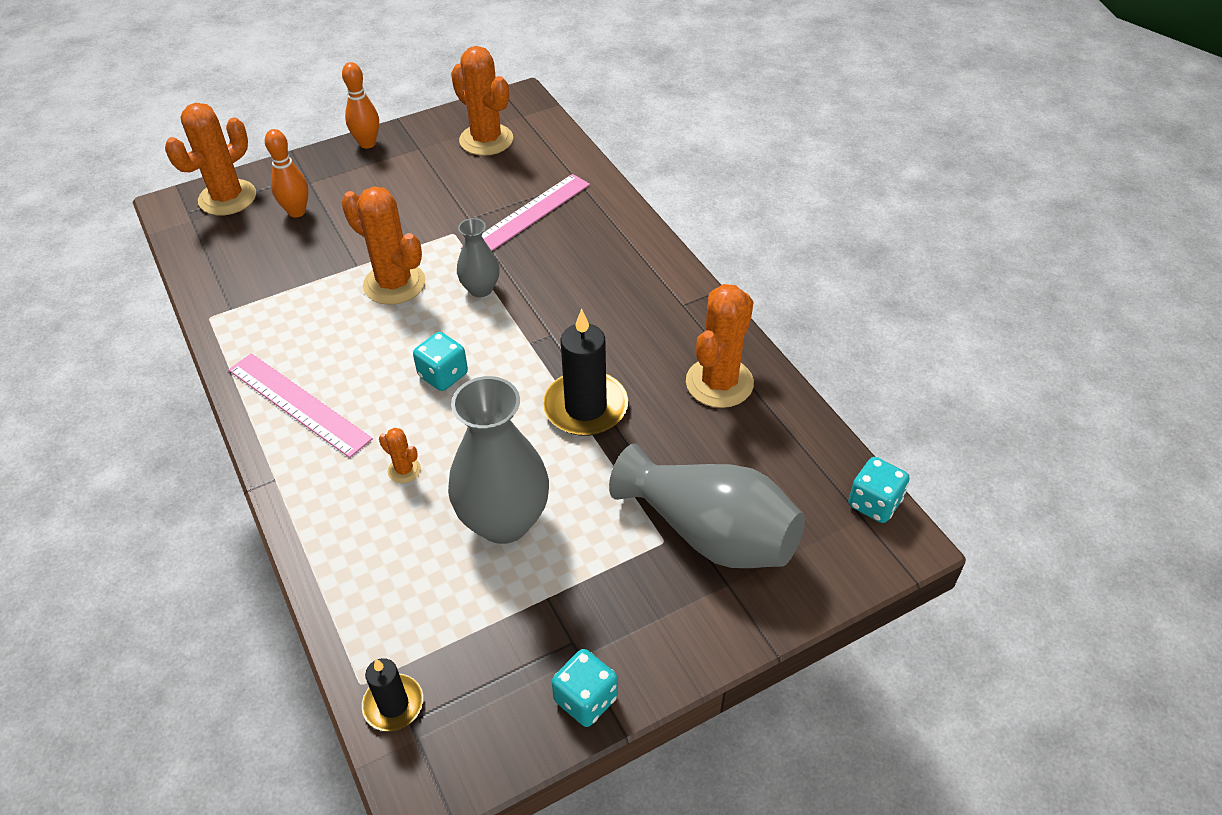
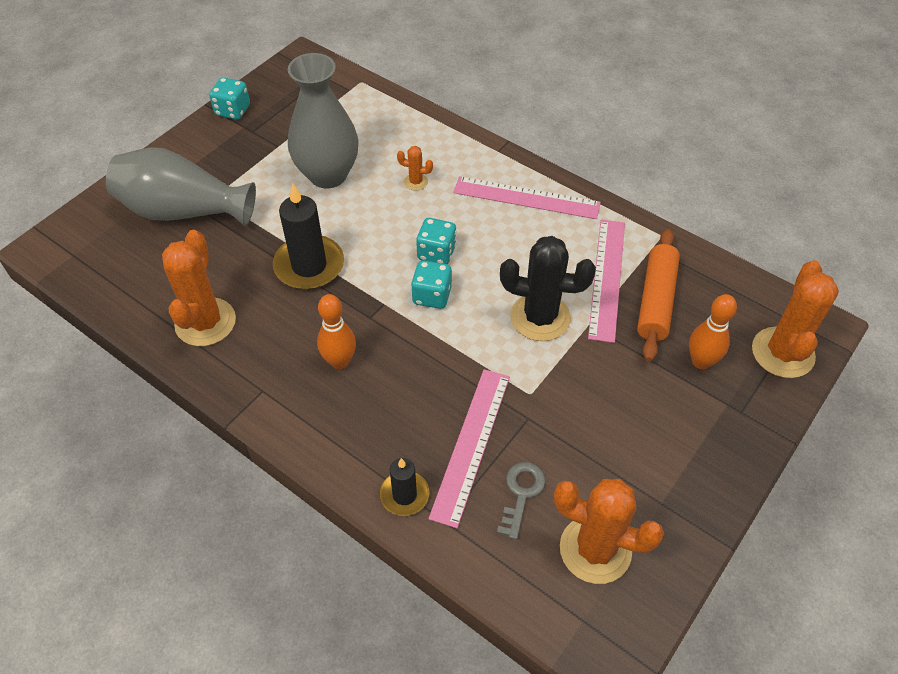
camera: 155 degrees right, 5 degrees up
(280, 264) = (655, 300): none -> orange rolling pin
(302, 296) = (606, 278): none -> pink ruler
(367, 143) = (723, 485): orange bowling pin -> orange bowling pin (340, 361)
(393, 704) = (337, 79): black candle -> black candle (404, 495)
(394, 284) = (540, 317): orange cactus -> black cactus
(480, 289) = (459, 339): grey vase -> none
(512, 179) = (521, 494): none -> grey key
(874, 503) = (64, 267): turquoise dice -> turquoise dice (432, 296)

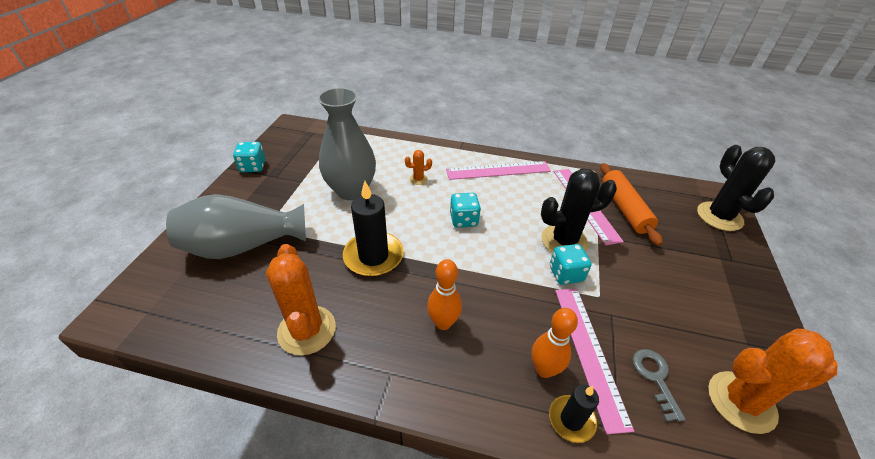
camera: 25 degrees left, 10 degrees down
(432, 296) = (480, 249): turquoise dice -> turquoise dice (566, 274)
(701, 361) = (682, 237): orange bowling pin -> orange bowling pin (544, 369)
(782, 353) = (719, 216): orange cactus -> black cactus

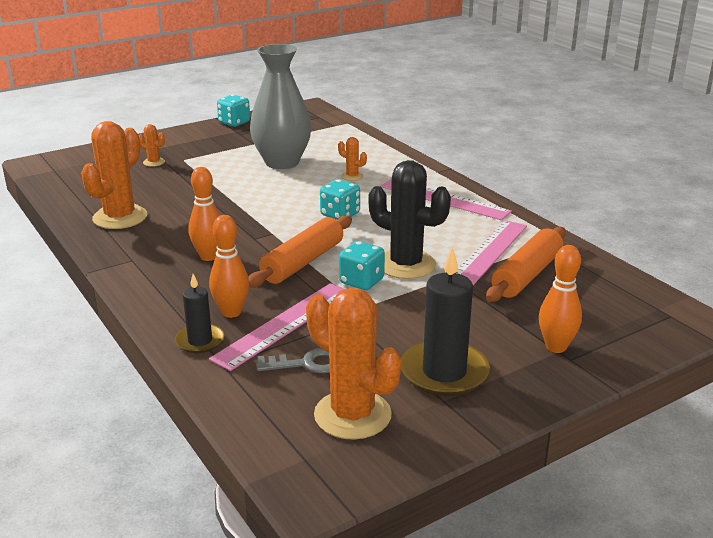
camera: 45 degrees right, 15 degrees down
(243, 246) = (154, 162): grey vase -> orange cactus
(373, 256) = (227, 204): black candle -> black candle (444, 372)
(509, 281) = (303, 262): none -> orange rolling pin
(655, 378) = (307, 363): grey key -> grey key turned 45 degrees clockwise
(715, 256) = (556, 347): none -> orange bowling pin
(719, 216) = (641, 330): black cactus -> none

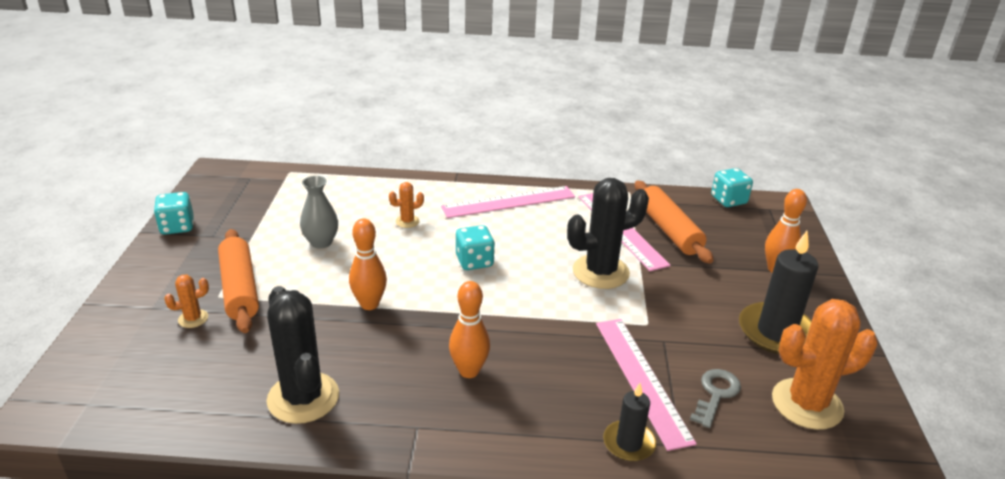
camera: 55 degrees left, 5 degrees up
(120, 217) = (303, 398): orange cactus -> black cactus
(231, 312) = (593, 401): orange bowling pin -> orange bowling pin (369, 304)
(282, 162) = (321, 242): grey vase -> grey vase, size x0.53
(303, 262) = (541, 321): orange rolling pin -> orange rolling pin (240, 289)
(361, 281) = (606, 306): turquoise dice -> turquoise dice (728, 200)

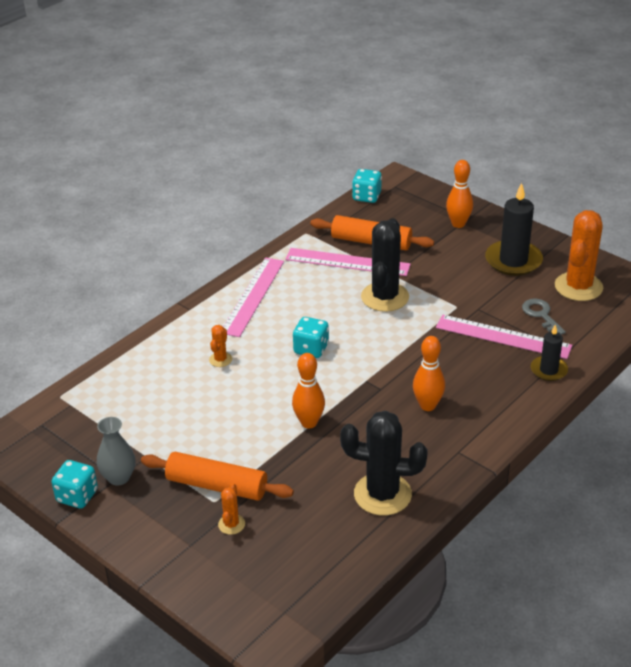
camera: 50 degrees left, 5 degrees up
(321, 242) = (198, 418): grey vase -> grey vase (119, 477)

